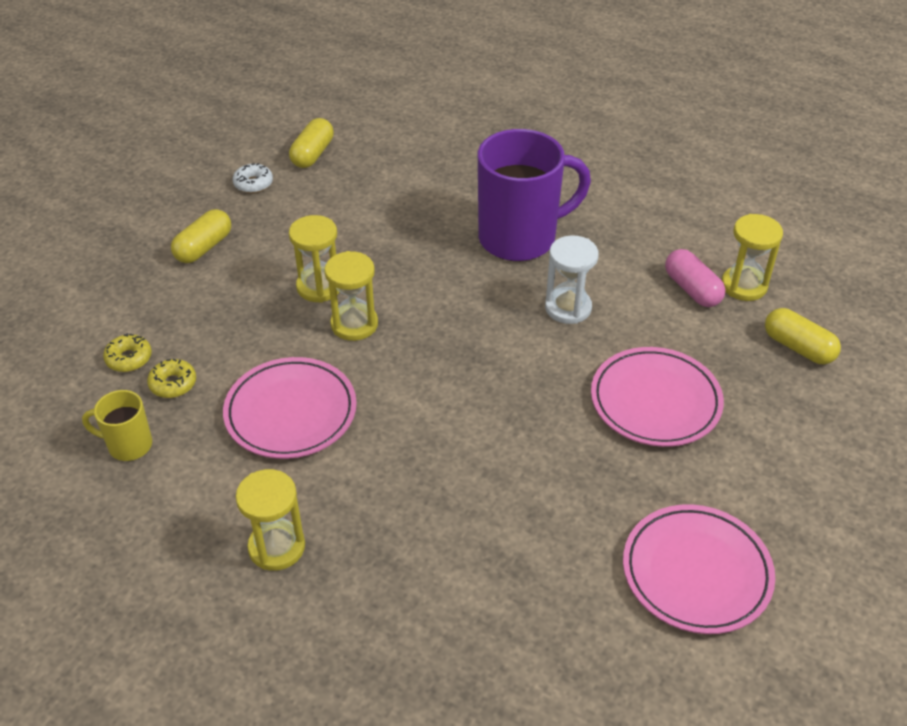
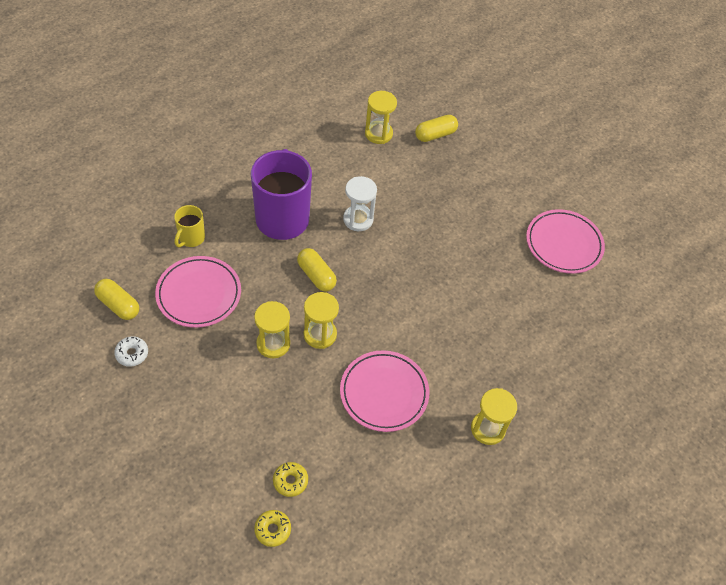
camera: 75 degrees left, 10 degrees up
(128, 445) = (375, 497): yellow mug -> yellow mug (191, 238)
(173, 384) = (328, 457): yellow donut -> yellow donut (272, 530)
(203, 247) = (191, 406): yellow capsule -> yellow capsule (316, 276)
(655, 401) = (448, 211): pink plate -> pink plate (199, 294)
(692, 289) = (370, 157): pink capsule -> none

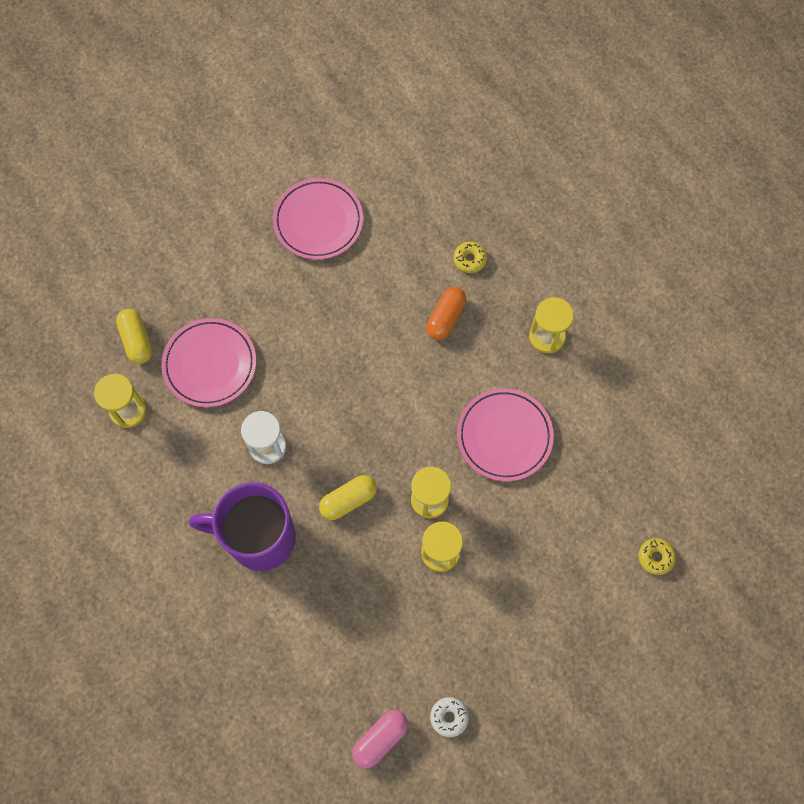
camera: 80 degrees left, 15 degrees up
(118, 305) = (380, 739): yellow capsule -> pink capsule
(191, 238) = (284, 652): yellow mug -> none
(199, 294) = (368, 640): pink plate -> pink plate (210, 364)
(290, 481) = (604, 538): yellow donut -> yellow donut (470, 259)
(491, 342) = (445, 318): none -> orange capsule

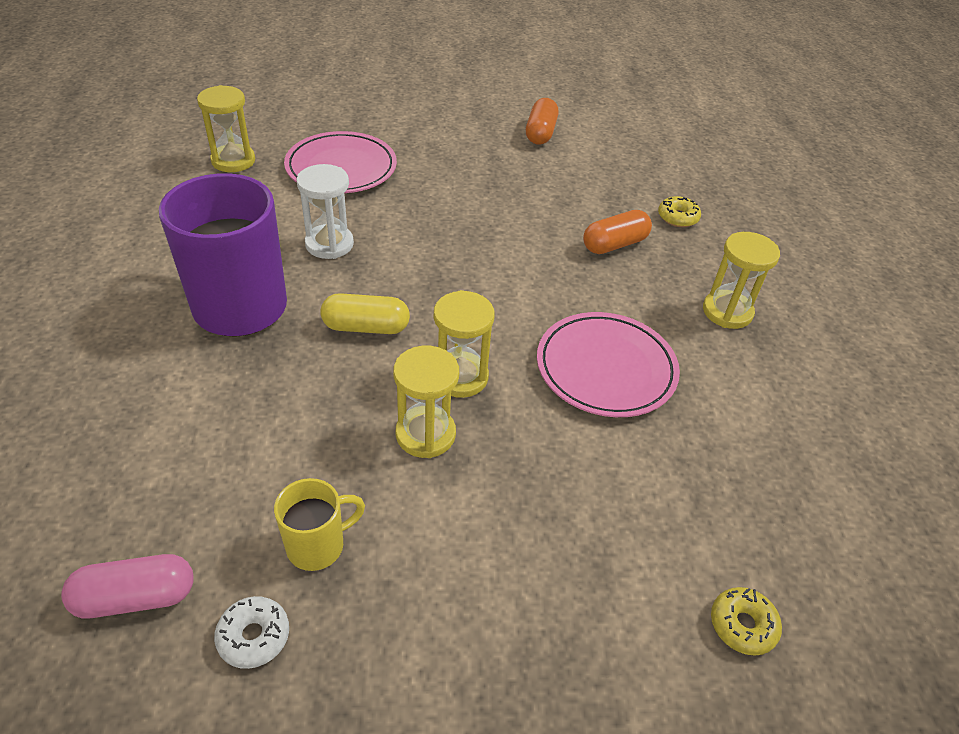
camera: 30 degrees right, 25 degrees down
(137, 340) = (296, 127): yellow capsule -> none
(318, 221) = (540, 133): pink plate -> orange capsule
(439, 654) = (318, 545): none -> yellow mug

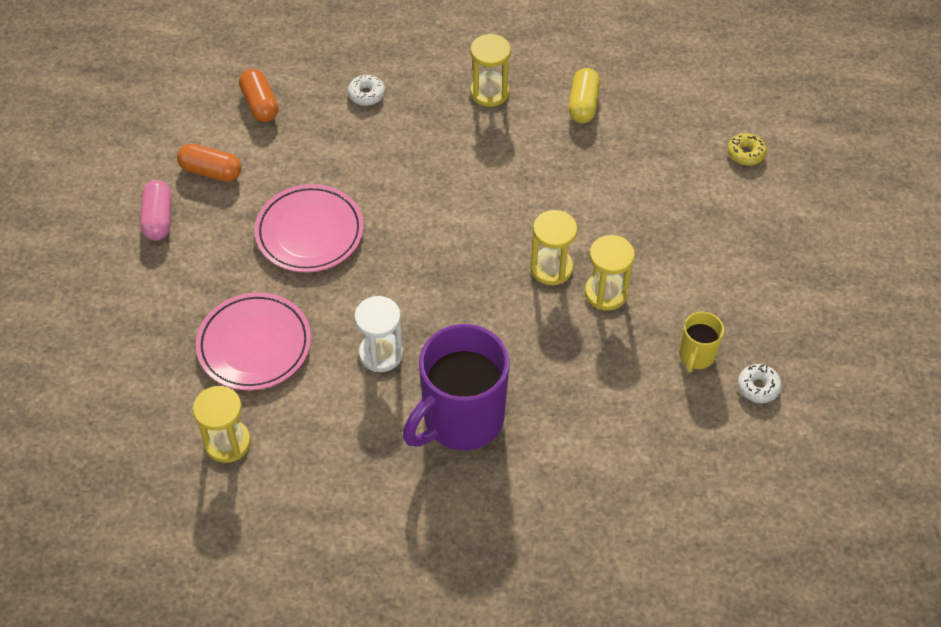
camera: 80 degrees left, 10 degrees up
(136, 597) = (734, 452): pink capsule -> pink capsule (158, 218)
(318, 545) = (696, 356): yellow mug -> yellow mug turned 135 degrees counterclockwise
(366, 327) = (493, 327): yellow capsule -> yellow capsule (583, 104)
(605, 369) = (546, 179): pink plate -> pink plate (309, 232)
(614, 244) = (400, 146): orange capsule -> orange capsule (260, 104)
(677, 217) = (366, 94): yellow donut -> white donut

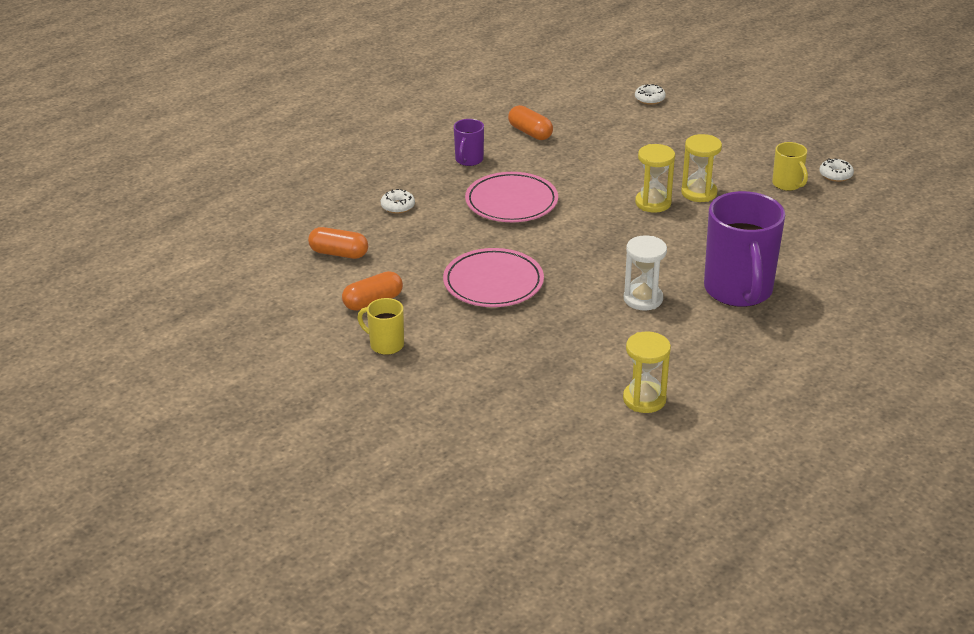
camera: 50 degrees left, 20 degrees down
(158, 218) = (385, 345): pink capsule -> yellow mug
(254, 345) = (567, 350): pink plate -> pink plate (511, 202)
(489, 92) = (469, 160): yellow hourglass -> purple mug
(583, 104) = (530, 132): yellow capsule -> orange capsule
(746, 153) = (649, 99): yellow donut -> white donut

